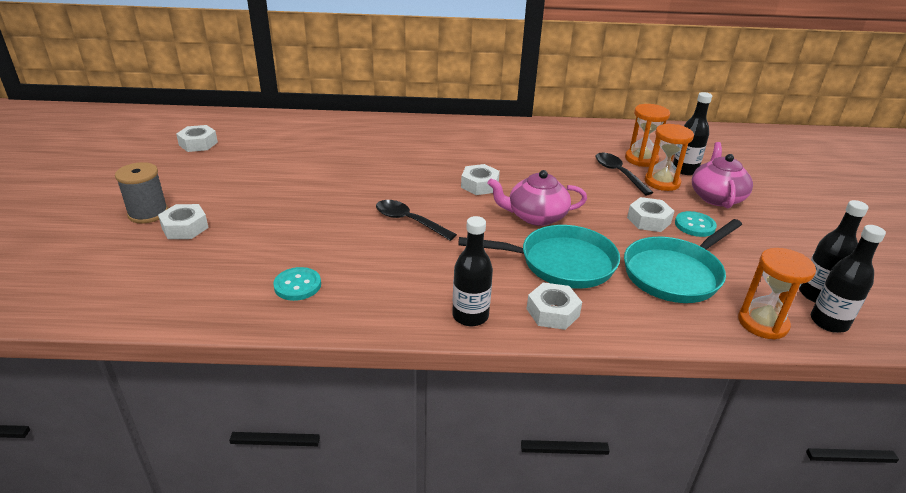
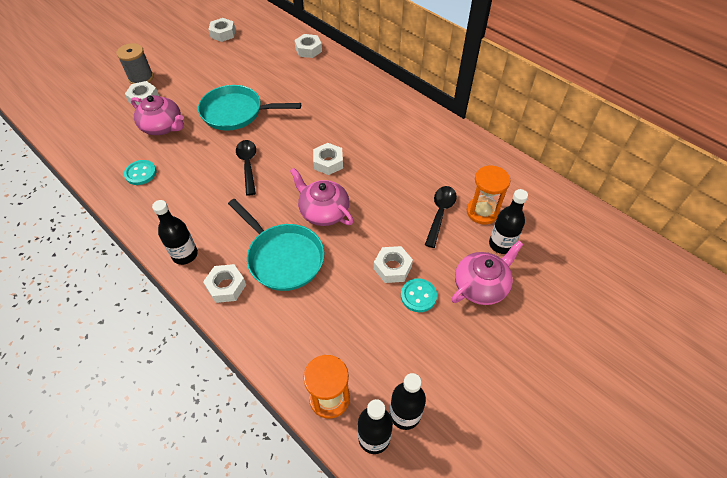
camera: 45 degrees right, 20 degrees up
(255, 238) = (163, 127): none -> pink teapot
(320, 123) = (308, 50): none -> white nut
(662, 182) = (461, 243): orange hourglass -> none
(675, 273) = (338, 320): turquoise pan -> turquoise pan (236, 112)

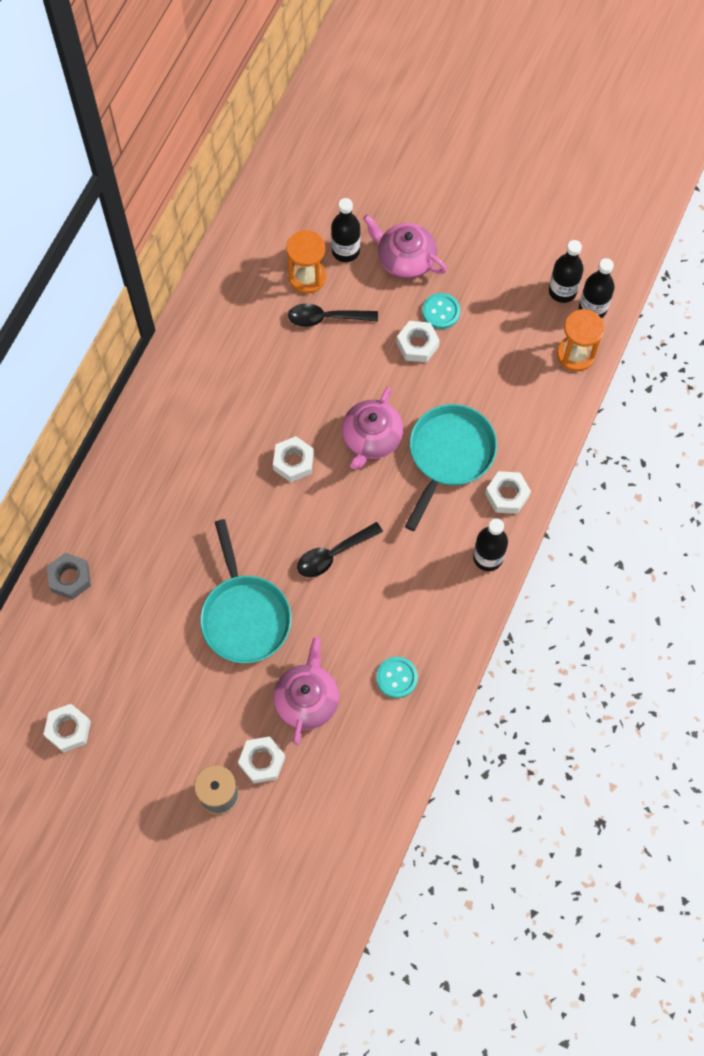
camera: 110 degrees left, 15 degrees up
(308, 50) = (70, 578): white nut -> grey nut

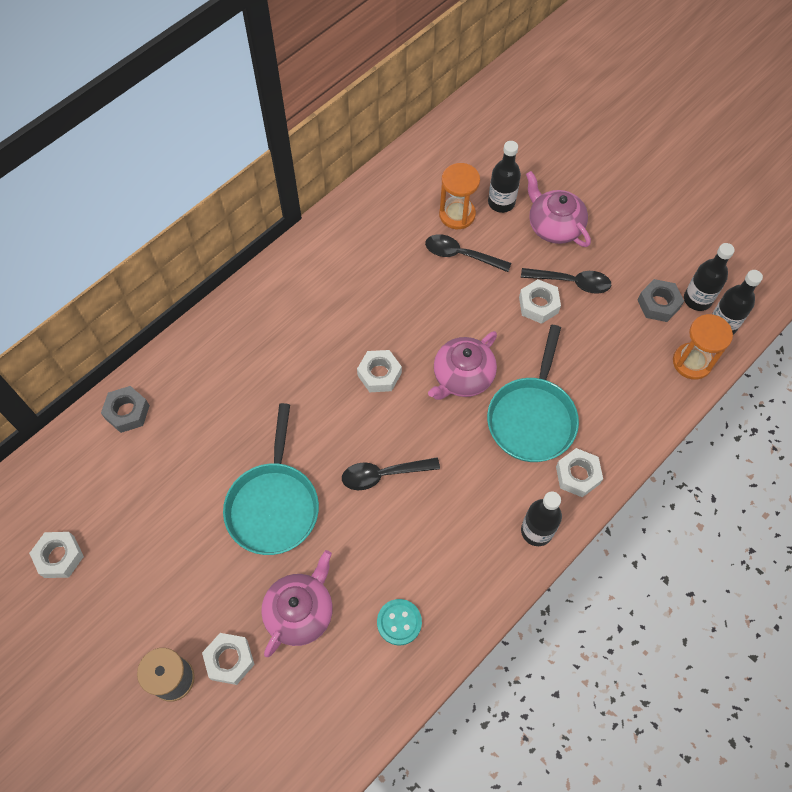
camera: 20 degrees right, 5 degrees down
(441, 312) = (571, 282): turquoise button -> black spoon
(449, 455) = (532, 417): turquoise pan -> turquoise pan turned 150 degrees clockwise
(528, 307) = (658, 304): none -> grey nut

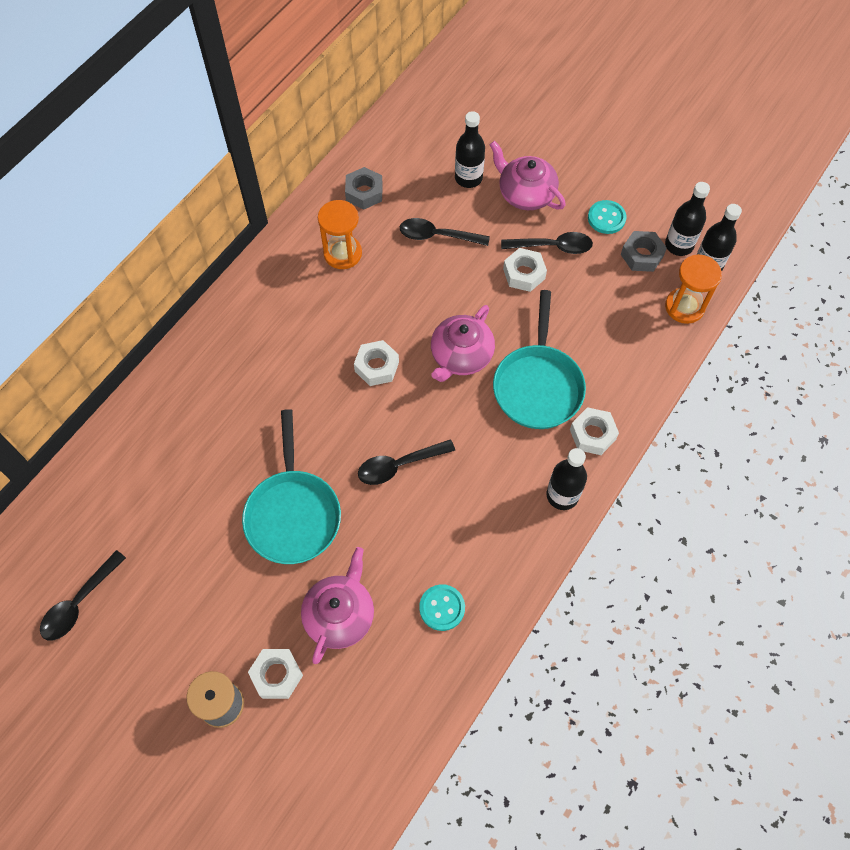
camera: 10 degrees left, 0 degrees up
(59, 557) = (79, 603): white nut -> black spoon
(127, 412) = (123, 445): grey nut -> grey nut (364, 192)
(457, 214) = (426, 196): orange hourglass -> orange hourglass (342, 253)
(630, 262) = (606, 218): none -> turquoise button

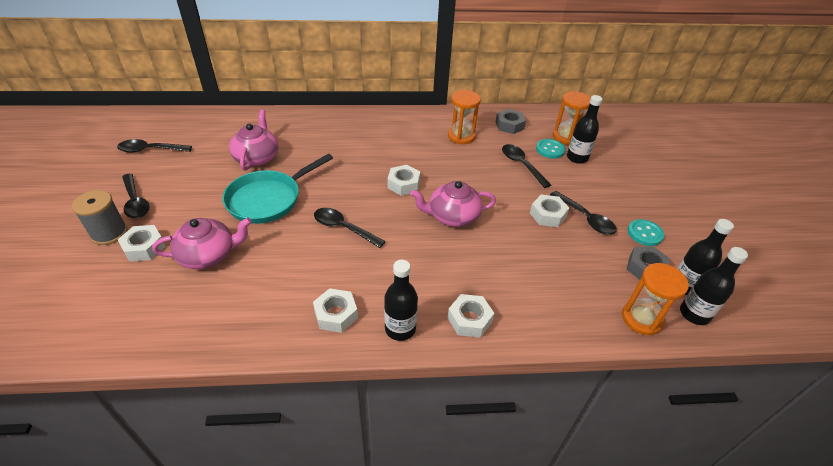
camera: 50 degrees right, 20 degrees down
(182, 657) = (135, 202): none -> black spoon
(429, 158) = (566, 137): none -> orange hourglass
(442, 608) = (249, 306): turquoise button -> turquoise button (550, 150)
(508, 538) = (336, 314): none -> white nut
(525, 194) = (603, 186): pink teapot -> pink teapot (257, 157)
(538, 385) = (475, 266): turquoise pan -> none

